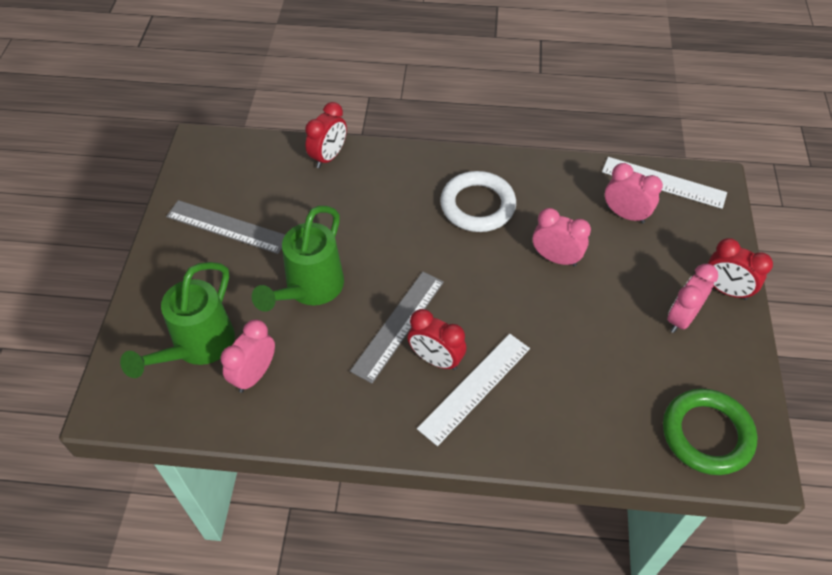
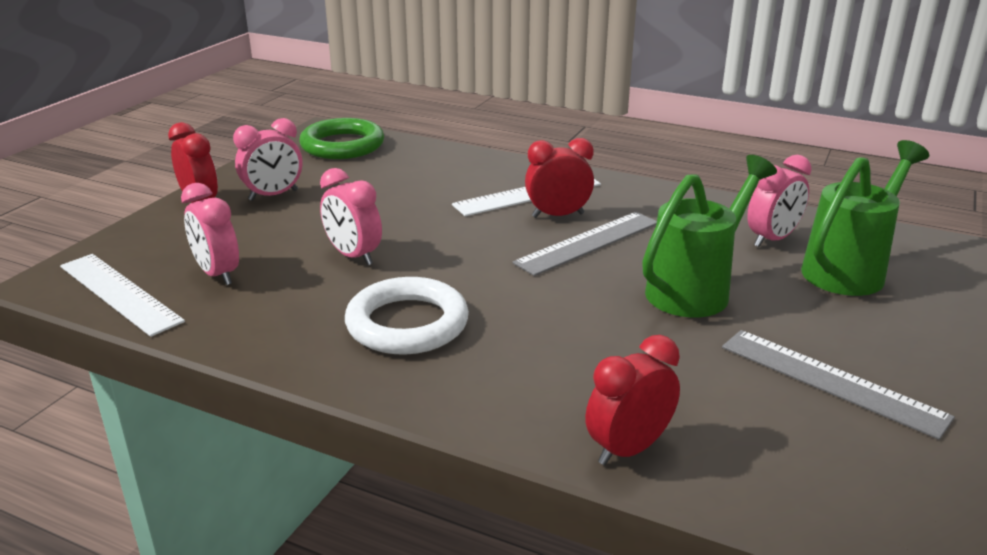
camera: 160 degrees left, 25 degrees down
(436, 359) = (558, 215): red clock -> red clock turned 60 degrees counterclockwise

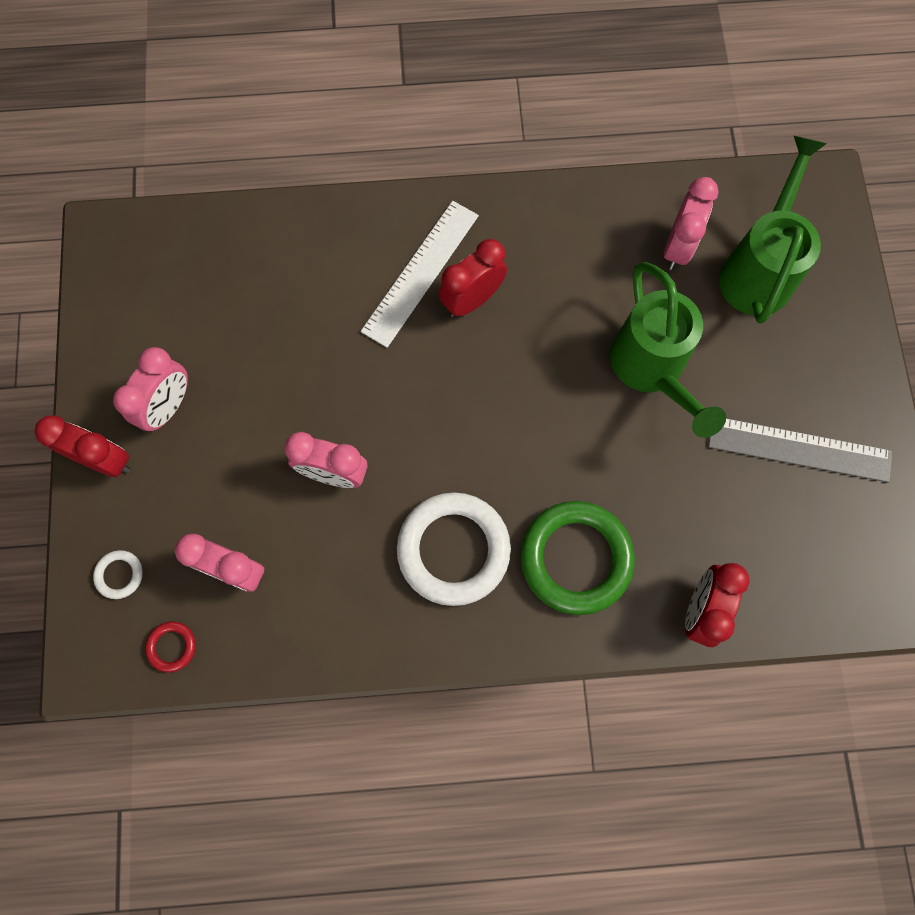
camera: 30 degrees left, 45 degrees up
(119, 293) = (172, 646): white ruler -> red ring
(136, 249) = (119, 575): none -> white ring
(342, 145) = (155, 261): green ring -> green ring (576, 558)
(588, 242) = (526, 337): grey ruler -> none
(695, 289) = (651, 369): green watering can -> green watering can turned 150 degrees clockwise

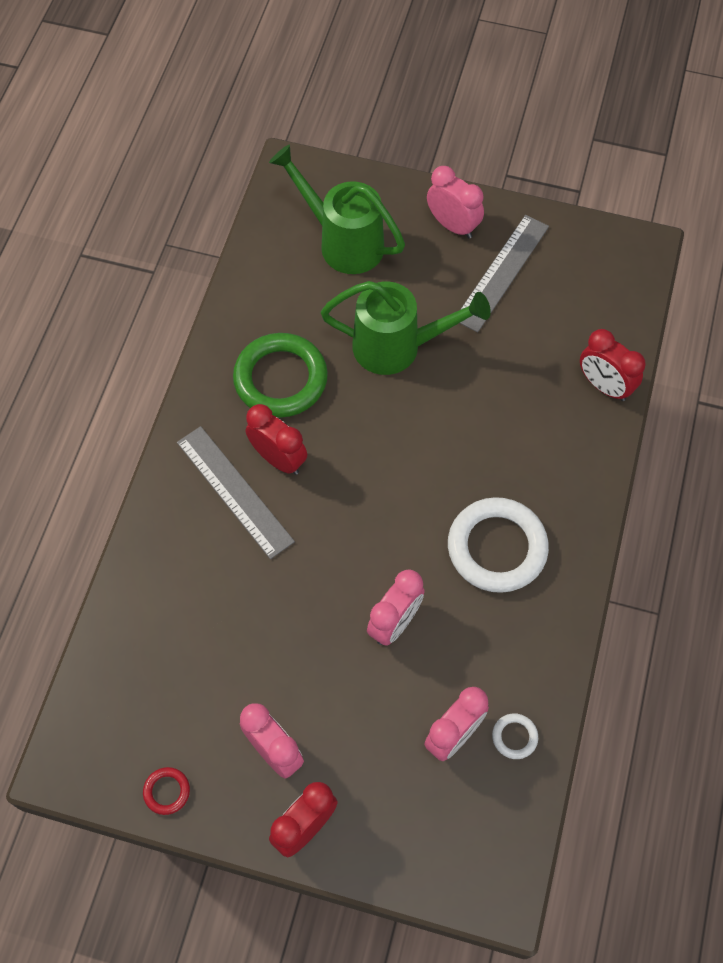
camera: 70 degrees left, 10 degrees down
(119, 575) = (423, 842): white ring -> white ring (514, 737)
(172, 646) = (506, 811): red ring -> red ring (167, 791)
(420, 273) = (234, 491): white ruler -> grey ruler
(472, 300) = (278, 459): red clock -> red clock turned 150 degrees clockwise
(576, 558) = (535, 458): green ring -> green ring (280, 379)
(678, 247) = (299, 289): pink clock -> pink clock (453, 225)

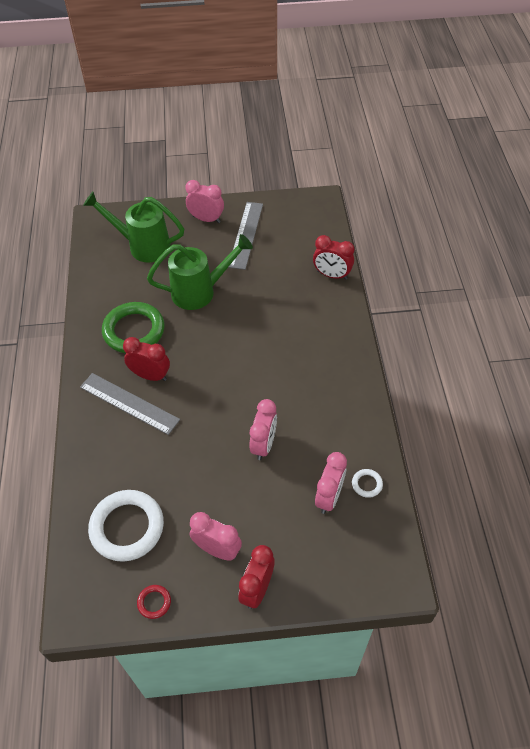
camera: 20 degrees left, 10 degrees down
(497, 548) = (308, 381): white ring -> white ring (127, 527)

